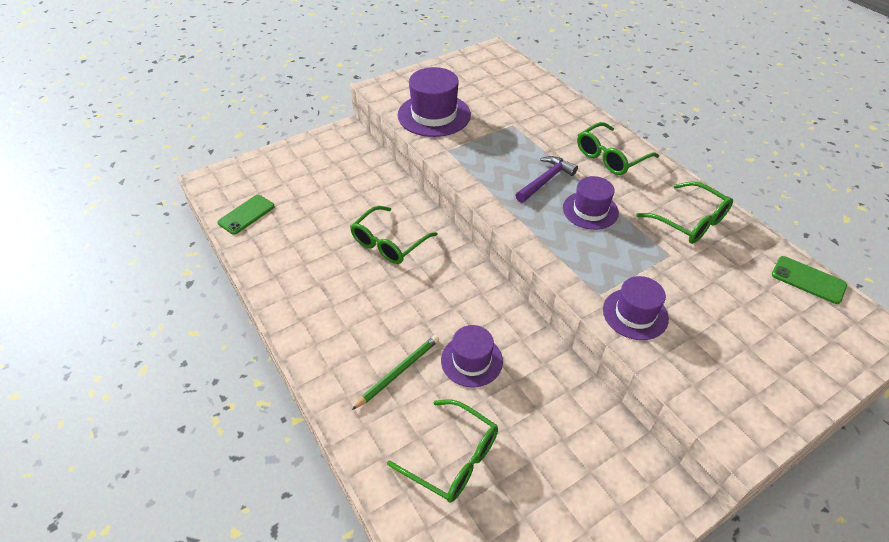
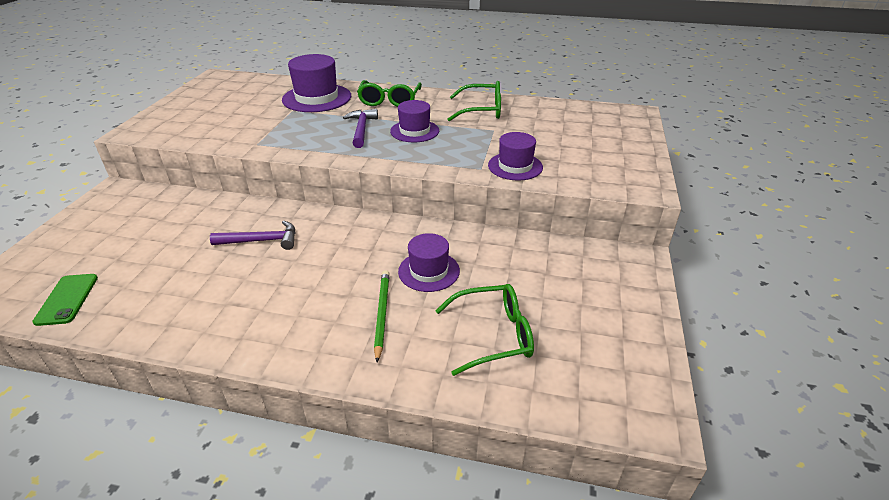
camera: 45 degrees left, 10 degrees down
(389, 243) = (262, 241): green glasses -> purple hammer
(434, 115) = (213, 129): purple hat -> purple hat (317, 98)
(808, 280) = (575, 108): green phone -> none

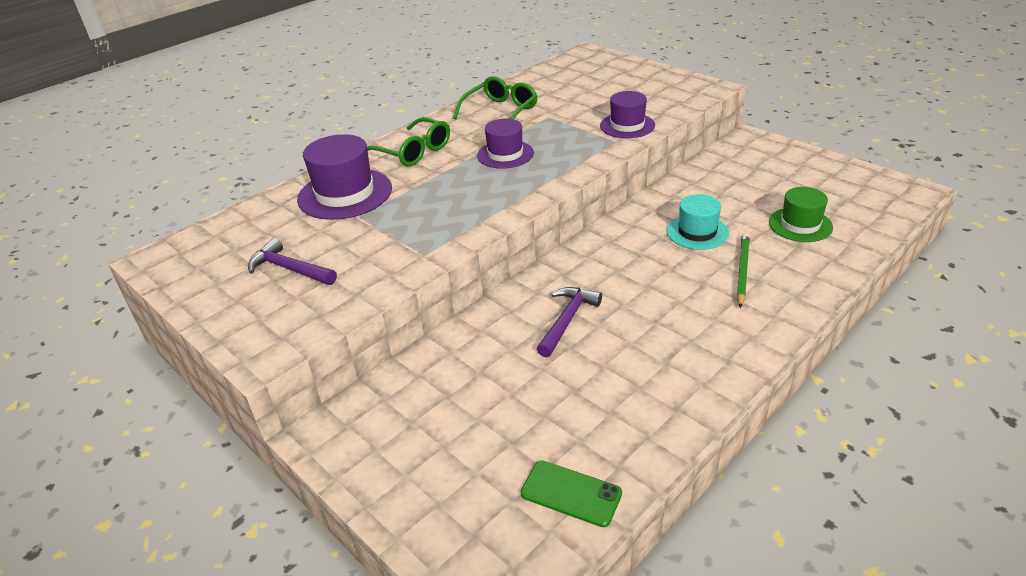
camera: 55 degrees left, 0 degrees up
(361, 129) = (465, 182): purple hammer -> purple hammer (289, 269)
(382, 314) = (742, 271): green pencil -> green pencil turned 75 degrees clockwise
(429, 271) = (697, 232): purple hat -> turquoise hat
(493, 335) = (800, 225): green glasses -> green hat

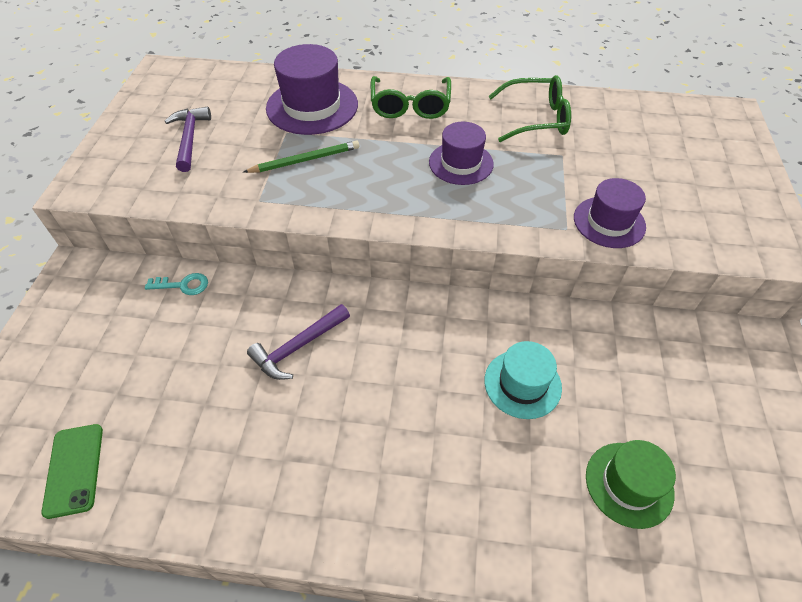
camera: 50 degrees right, 15 degrees up
(427, 364) = (183, 285): none -> turquoise key
(567, 320) = (297, 347): purple hammer -> purple hammer turned 150 degrees clockwise
(742, 271) = (484, 461): green pencil -> green pencil (305, 160)

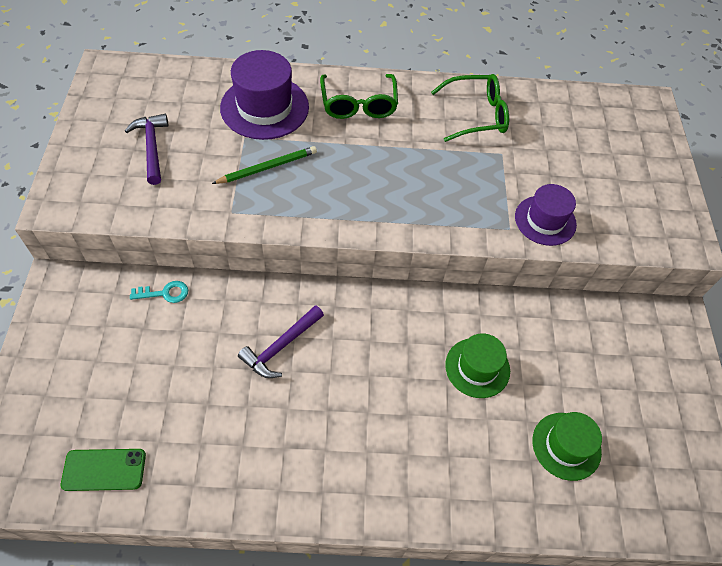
camera: 10 degrees left, 5 degrees up
(74, 469) = (104, 470): green phone -> green phone turned 75 degrees counterclockwise
(461, 163) = (412, 165): purple hat -> none
(522, 384) = (477, 367): turquoise hat -> green hat

